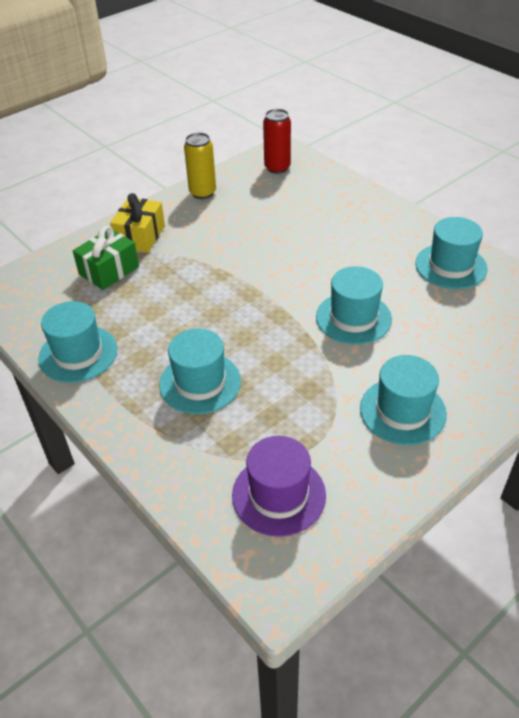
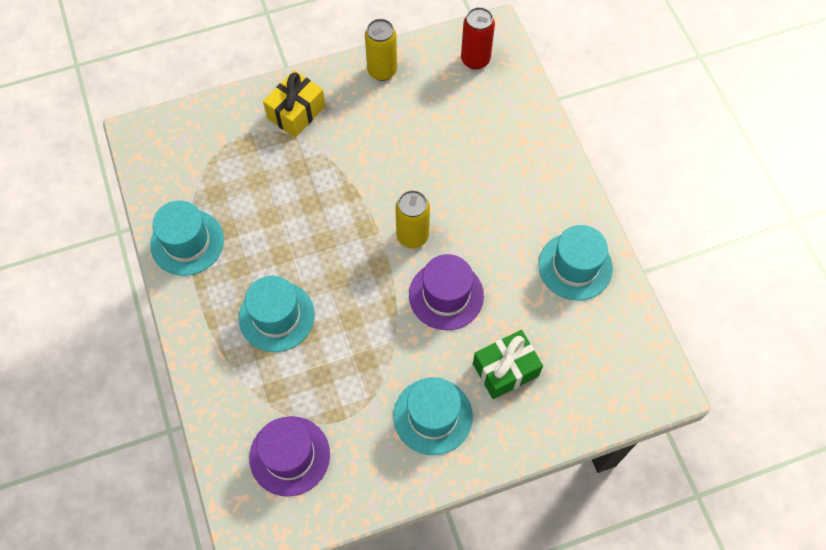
camera: 20 degrees right, 20 degrees up
(109, 270) = (250, 148): green gift -> green gift (505, 370)
(296, 287) = (412, 236): none -> yellow can
(353, 318) = (446, 295): turquoise hat -> purple hat

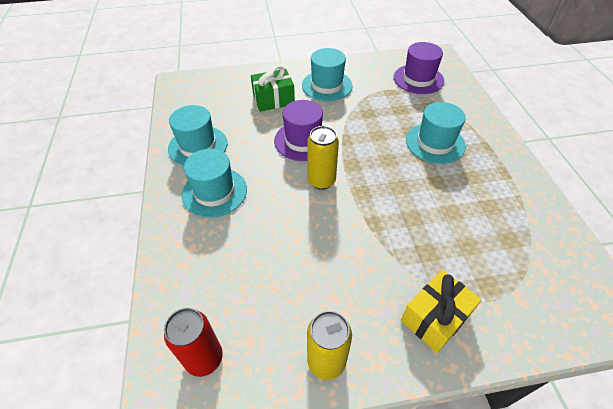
camera: 170 degrees left, 15 degrees down
(187, 242) = (524, 201): turquoise hat -> turquoise hat (214, 192)

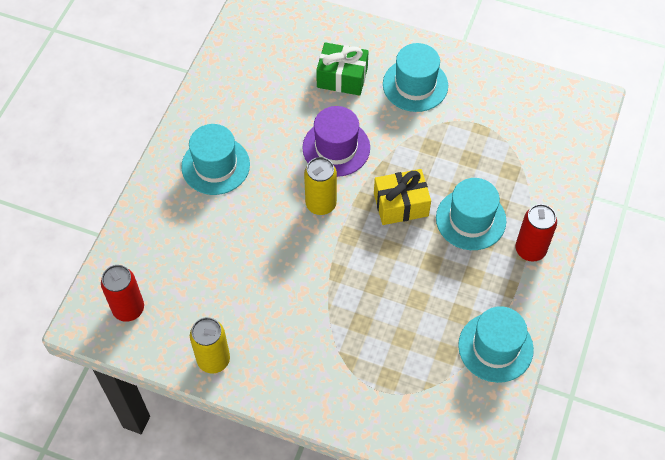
camera: 30 degrees right, 10 degrees up
(198, 146) = (229, 103): turquoise hat -> turquoise hat (495, 347)
(418, 79) = (530, 126): purple hat -> none
(435, 318) = (320, 377): yellow gift -> yellow gift (401, 204)
(490, 143) = (530, 250): none -> red can

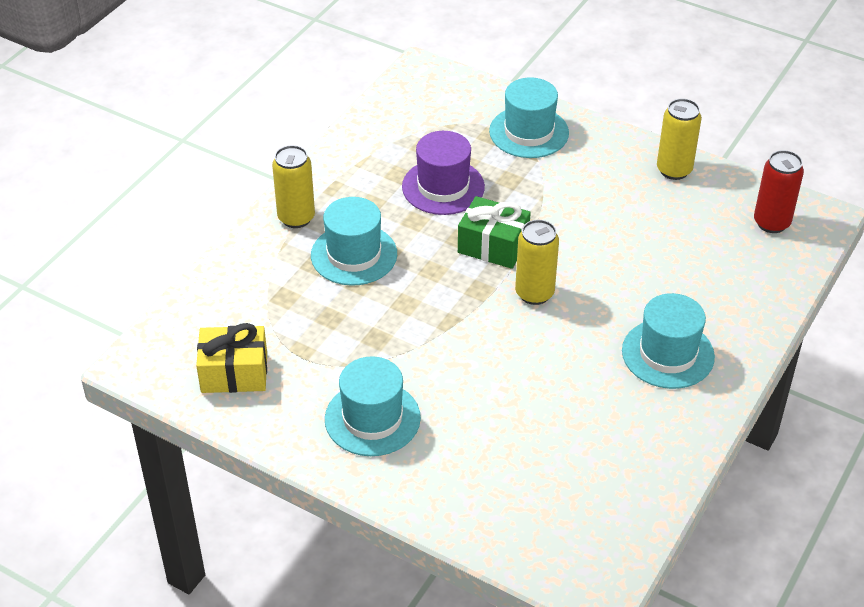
camera: 170 degrees left, 15 degrees down
(336, 148) = (503, 353): purple hat -> purple hat (443, 187)
(342, 77) = (476, 443): green gift -> green gift (493, 246)
(401, 204) = (434, 280): yellow gift -> yellow gift (234, 373)
(495, 347) = (370, 144): turquoise hat -> turquoise hat (529, 132)
(530, 250) = (296, 218): red can -> yellow can

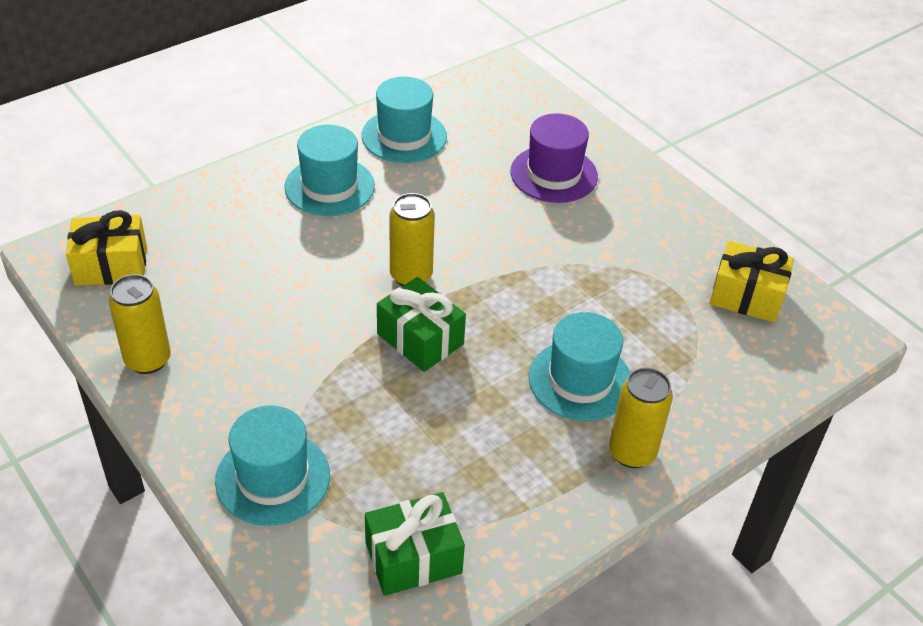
camera: 160 degrees left, 0 degrees up
(372, 418) = (626, 218): turquoise hat -> turquoise hat (404, 136)
(413, 120) = (413, 558): none -> green gift
(443, 187) = (432, 433): purple hat -> purple hat (554, 174)
(771, 223) = (111, 265): red can -> yellow gift

